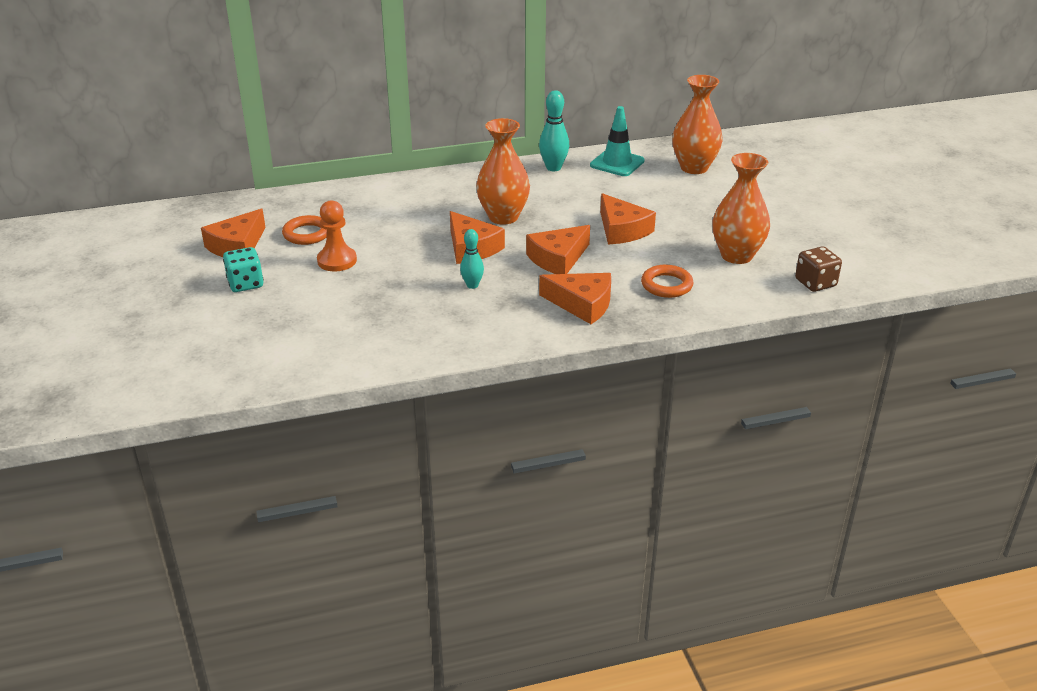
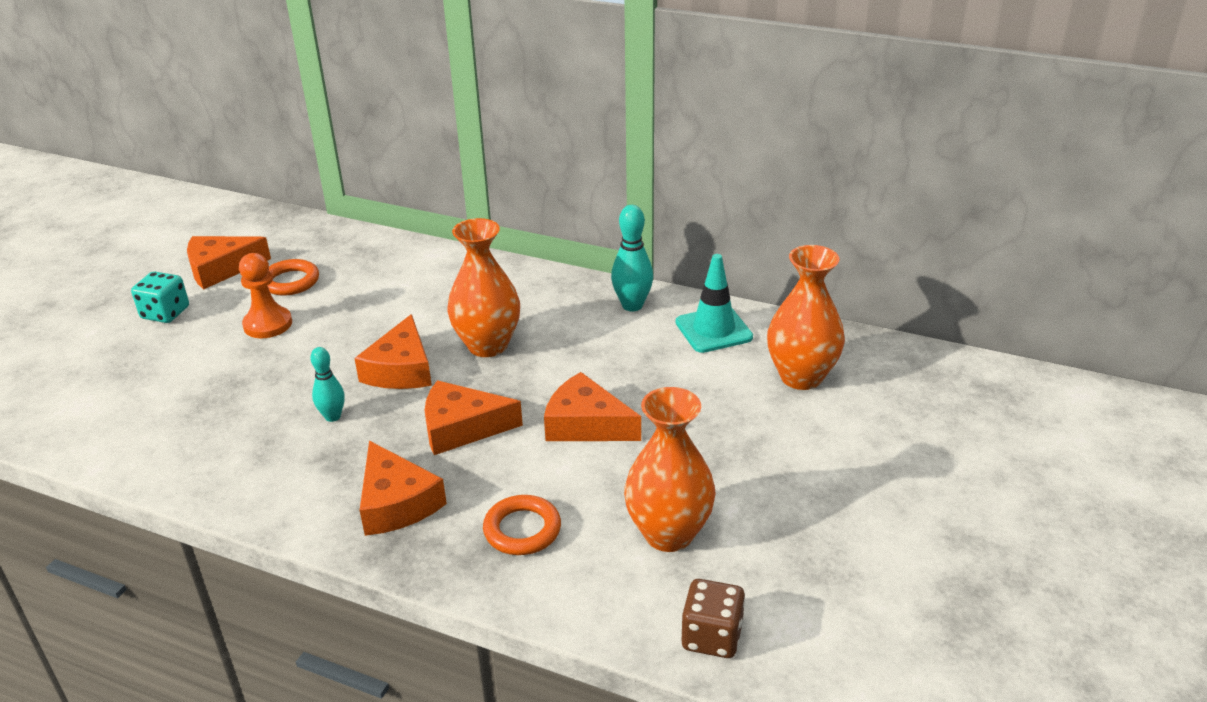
camera: 40 degrees right, 0 degrees up
(622, 230) = (586, 424): orange cheese -> orange cheese turned 105 degrees clockwise

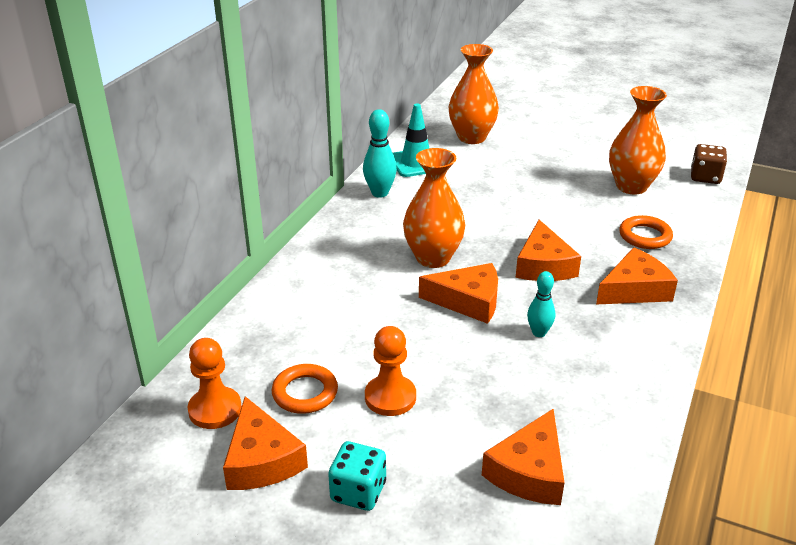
camera: 90 degrees left, 0 degrees up
(286, 244) = (215, 409): none -> orange pawn
(586, 424) = (531, 213): orange cheese -> orange cheese (529, 471)

